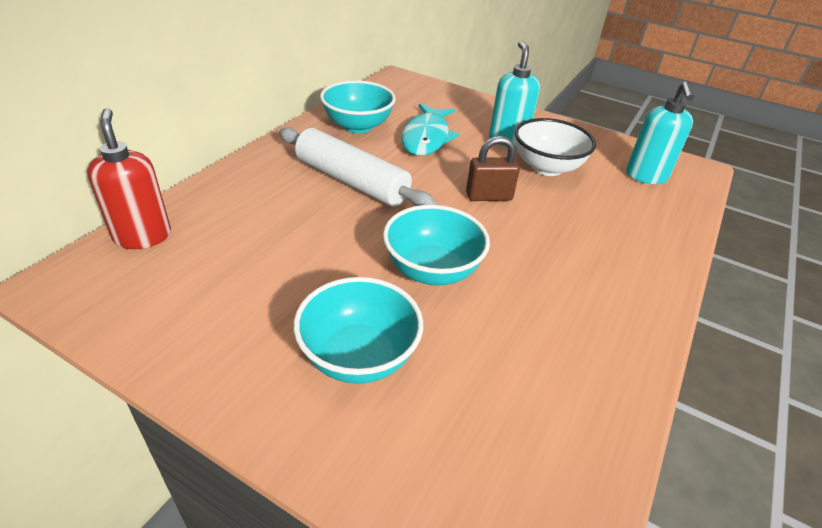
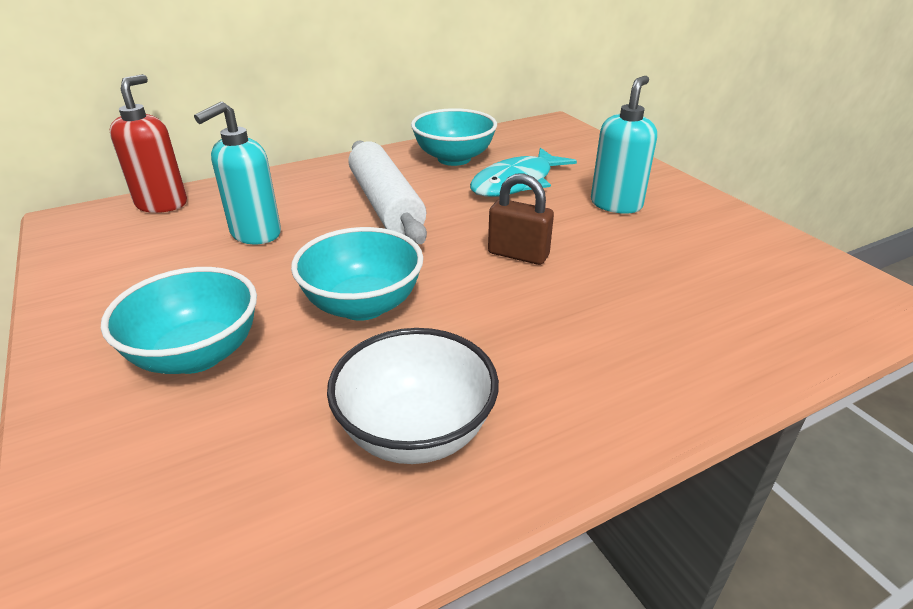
camera: 35 degrees right, 5 degrees down
(547, 167) = (634, 244): white bowl -> white bowl (416, 432)
(646, 176) = (780, 289): turquoise soap dispenser -> turquoise soap dispenser (255, 234)

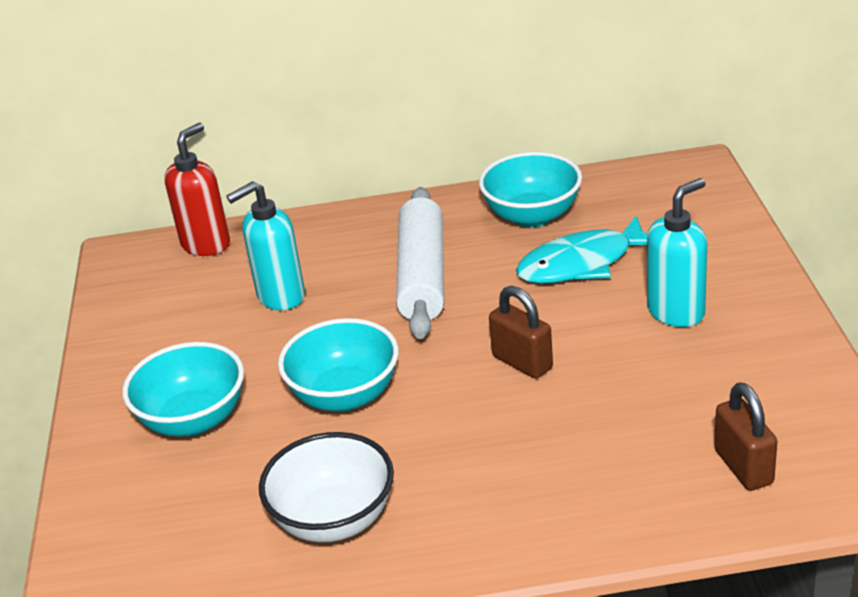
camera: 25 degrees right, 0 degrees up
(774, 305) = (743, 467): none -> brown padlock

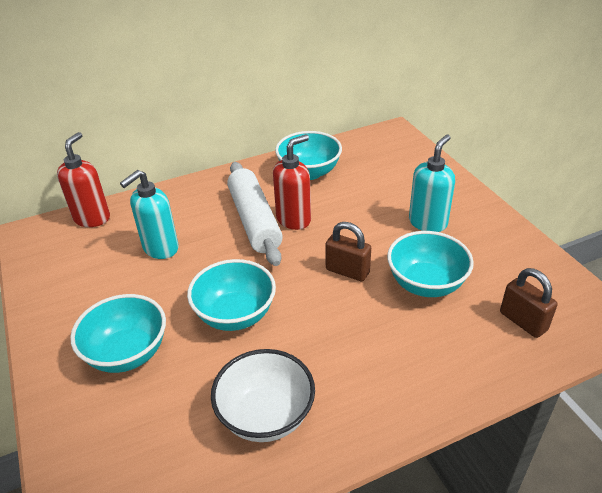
camera: 20 degrees left, 5 degrees up
(479, 281) = (294, 219): none -> red soap dispenser
(582, 263) = (354, 199): turquoise fish -> none
(627, 396) = (426, 284): none -> turquoise bowl

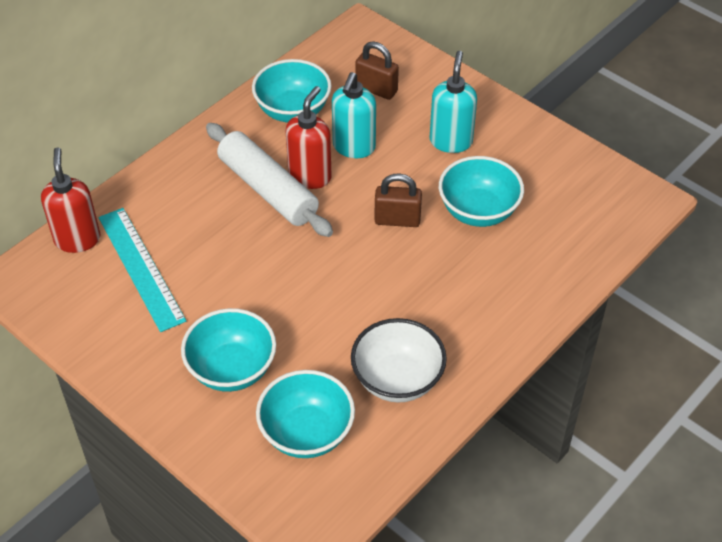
camera: 25 degrees left, 10 degrees up
(120, 250) = (141, 268): none -> turquoise ruler
(160, 248) = (185, 252): turquoise soap dispenser -> turquoise soap dispenser (353, 147)
(235, 315) = (313, 299): turquoise bowl -> turquoise bowl (306, 433)
(523, 321) = (578, 223): brown padlock -> brown padlock (376, 89)

